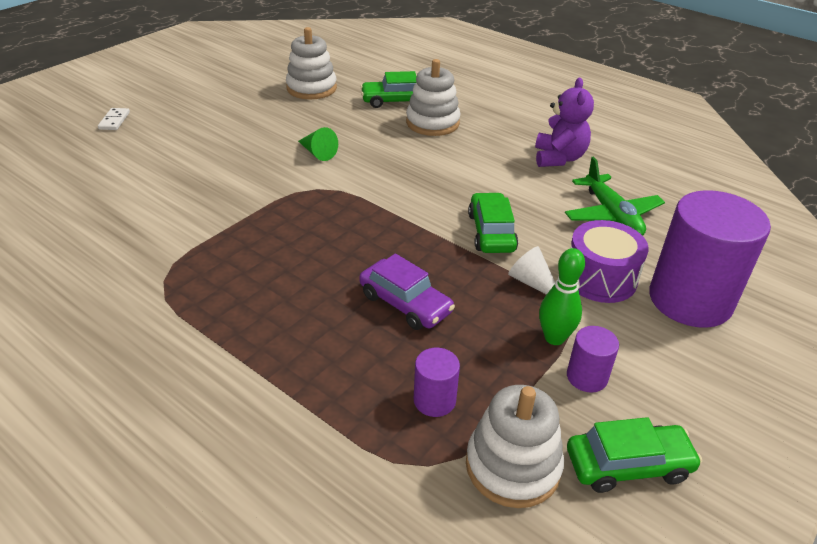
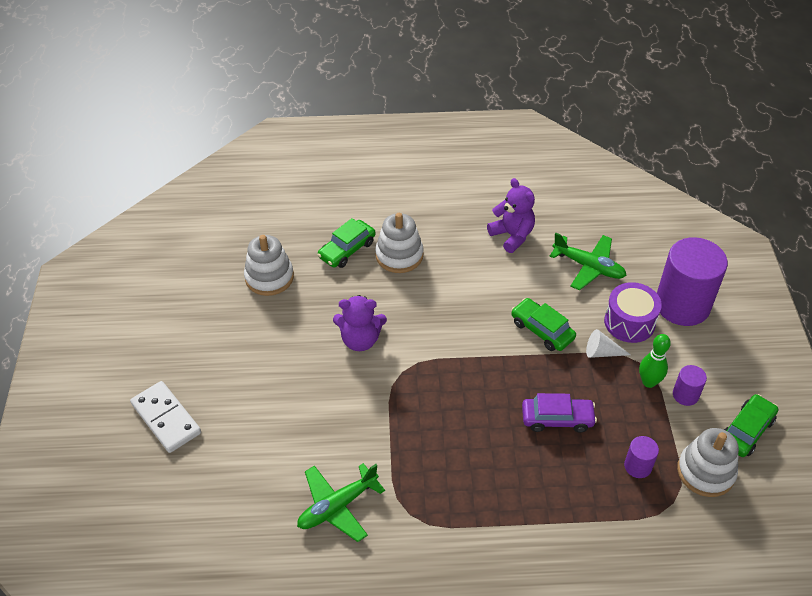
camera: 40 degrees left, 10 degrees up
(114, 121) = (166, 418): white domino -> white domino, size x2.01
(123, 238) = (337, 506): none -> green plane
(317, 153) = (360, 340): green cone -> purple teddy bear

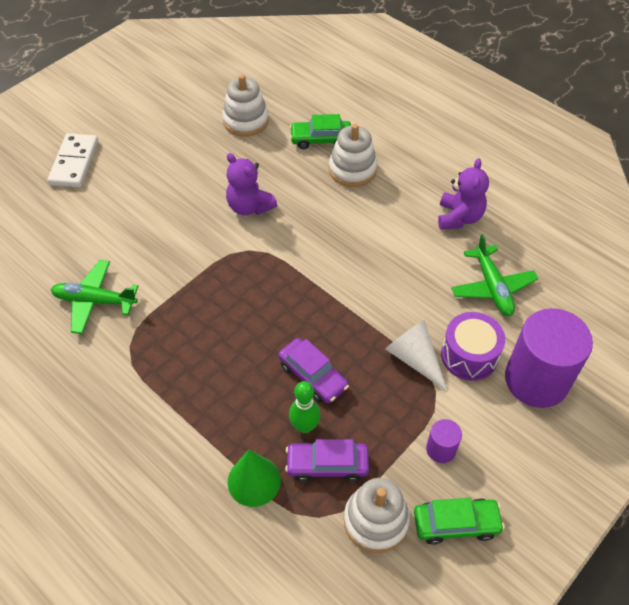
camera: 45 degrees right, 5 degrees up
(542, 330) = (388, 303): green car -> none
(602, 352) = (414, 358): white cone -> white cone, size x1.50
(610, 519) = (254, 481): none -> green cone
(638, 466) = (327, 465): purple cylinder -> purple car
(648, 382) = (423, 413): green bowling pin -> green bowling pin (305, 426)

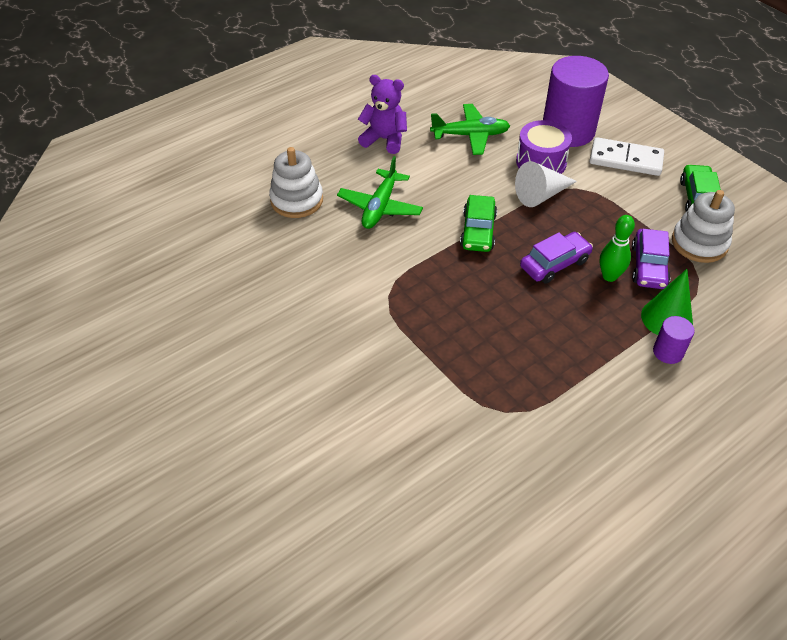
camera: 80 degrees left, 5 degrees down
(74, 162) = (183, 467): white domino -> white domino (625, 159)
(95, 301) = (435, 445): green plane -> green plane (380, 207)
(246, 121) = (181, 278): white stacking toy -> none
(249, 206) = (324, 288): purple teddy bear -> none
(321, 139) = (241, 218): green car -> green car (478, 231)
(441, 449) = (632, 195): purple cylinder -> purple cylinder (668, 352)

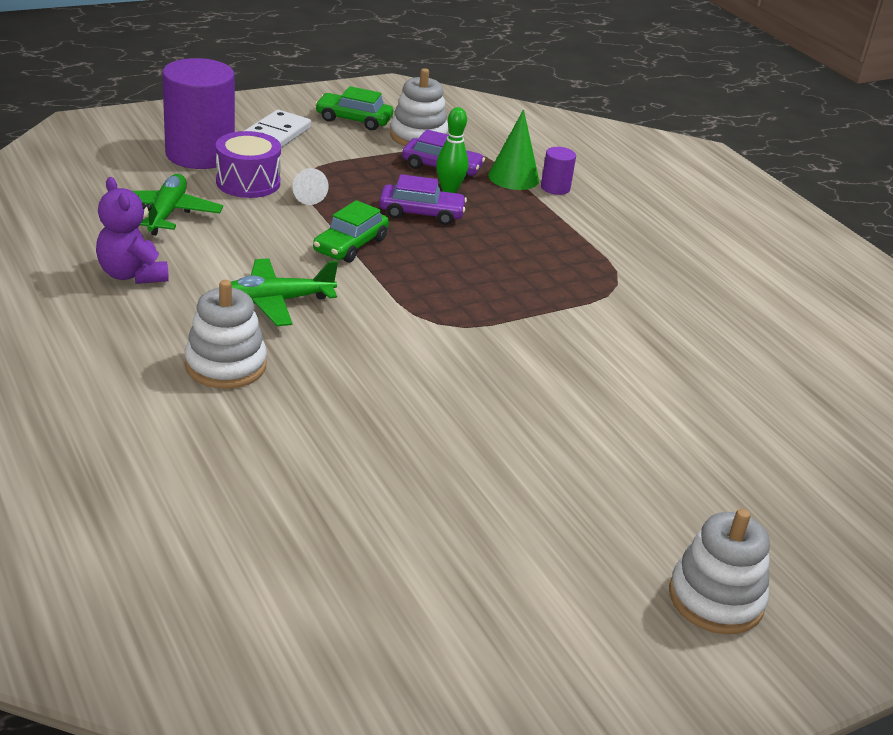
camera: 85 degrees left, 15 degrees down
(88, 488) = (716, 599): none -> white stacking toy
(380, 207) = (274, 302): green plane -> green plane turned 135 degrees clockwise
(384, 139) = (132, 274): purple teddy bear -> purple teddy bear turned 60 degrees counterclockwise
(478, 231) = (350, 245): green car -> green car turned 105 degrees clockwise
(541, 195) = (306, 195): white cone -> white cone, size x0.67
(554, 264) = (421, 213): purple car -> purple car turned 120 degrees clockwise

